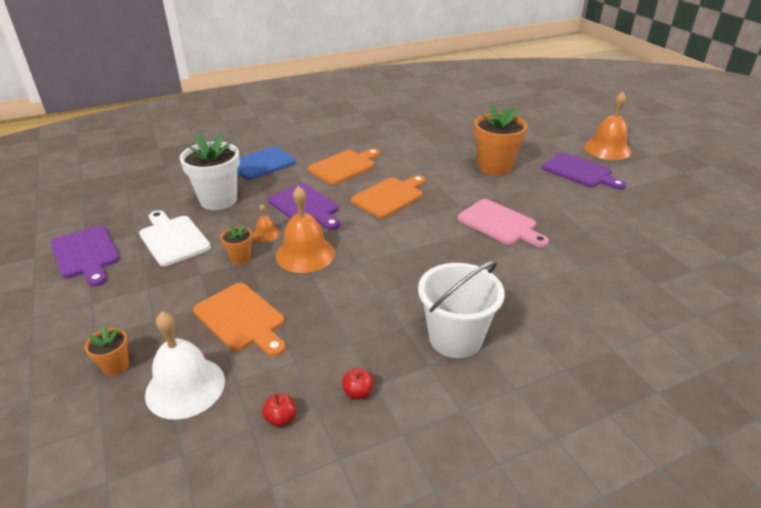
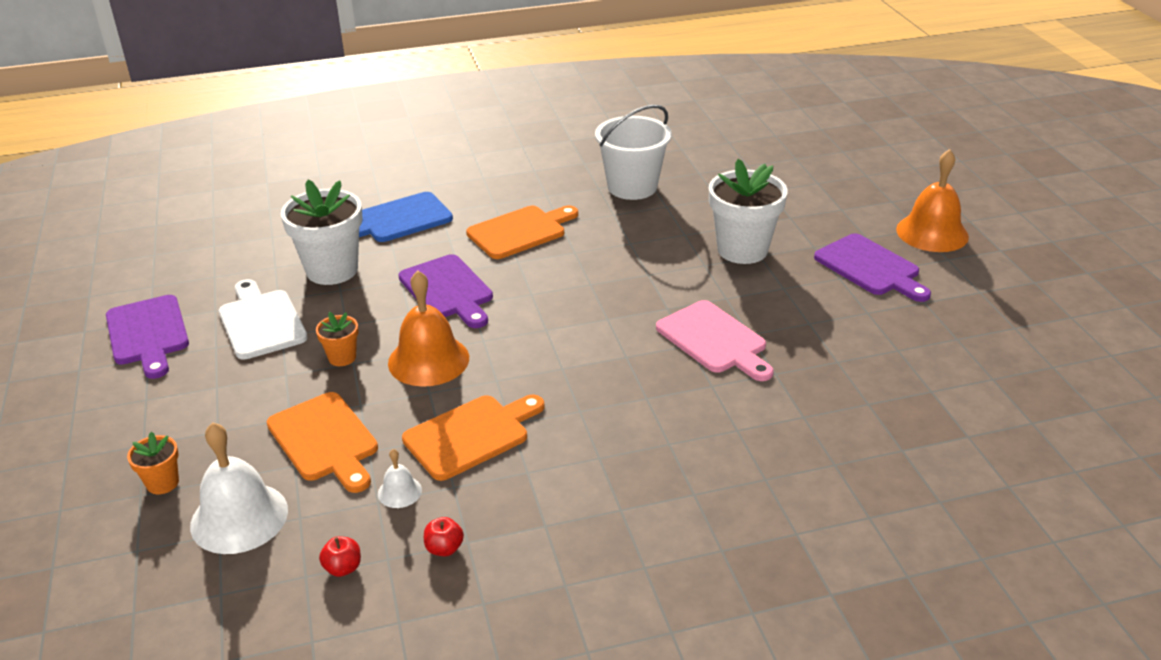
camera: 10 degrees right, 0 degrees up
(266, 234) = (384, 326): orange bell -> none
(310, 352) = (399, 492): none -> white bell
(390, 196) = (570, 284): orange cutting board -> orange cutting board (471, 435)
(455, 338) = (591, 495): white bucket -> white bucket (632, 187)
(494, 167) = (742, 250): orange flower pot -> white flower pot

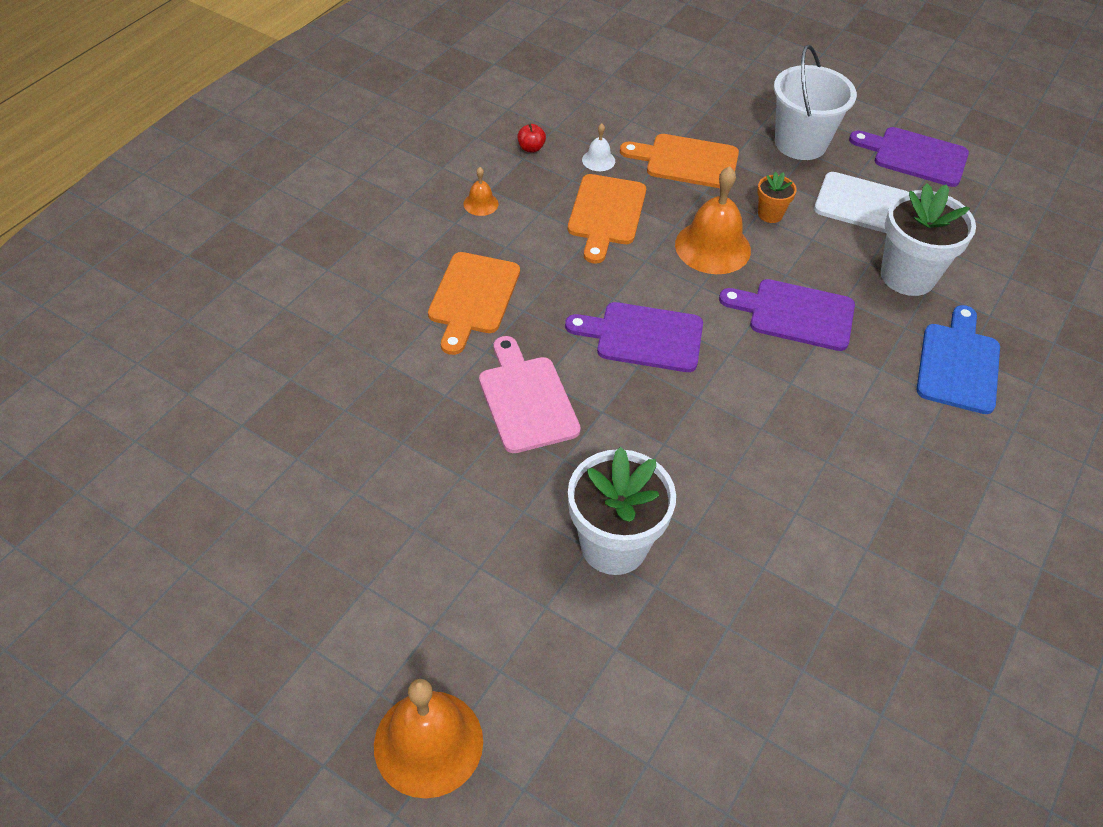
camera: 135 degrees right, 15 degrees up
(162, 483) = (730, 95): orange flower pot -> none
(239, 517) = (661, 103): white bell -> none
(343, 568) = (570, 113): red apple -> none
(520, 231) = (841, 422): orange cutting board -> orange cutting board (472, 297)
(573, 514) = (481, 204): none -> orange bell
(632, 187) = (836, 577): white bucket -> white bucket (800, 143)
(714, 340) = (526, 399): pink cutting board -> pink cutting board turned 60 degrees clockwise
(870, 267) = (459, 609): purple cutting board -> purple cutting board (643, 336)

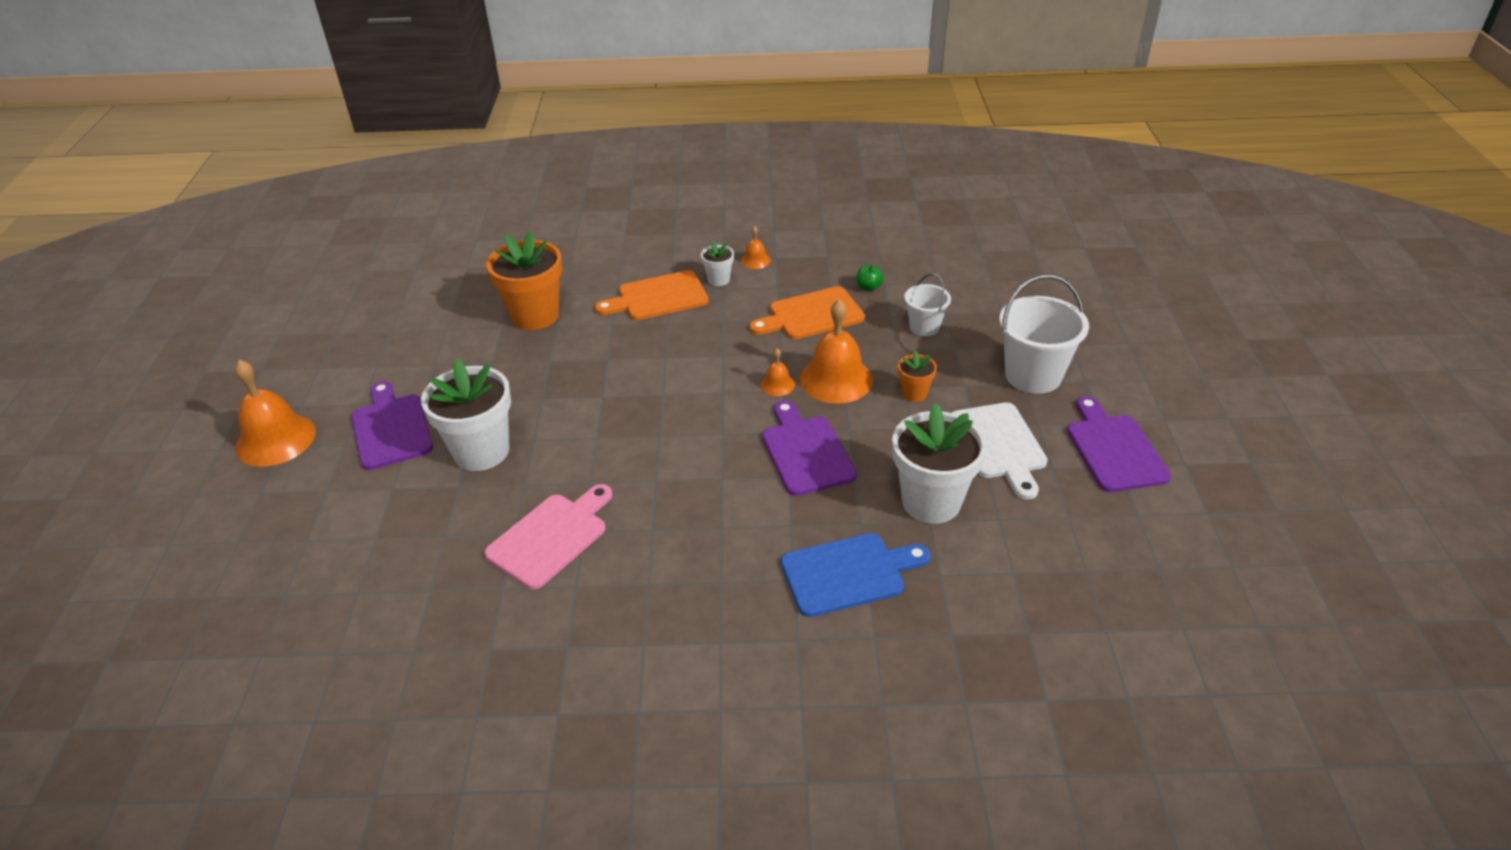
camera: 60 degrees right, 10 degrees down
(408, 405) = (535, 315): none -> orange flower pot
(487, 243) = (718, 279): none -> white flower pot
(526, 399) = (583, 359): pink cutting board -> pink cutting board (551, 537)
(531, 148) = (842, 254): red apple -> none
(598, 160) = (868, 287): white bell -> green apple
(643, 336) = (697, 385): purple cutting board -> purple cutting board (391, 428)
(687, 161) = (924, 327): orange cutting board -> white bucket
(689, 285) = (777, 384): none -> orange bell

